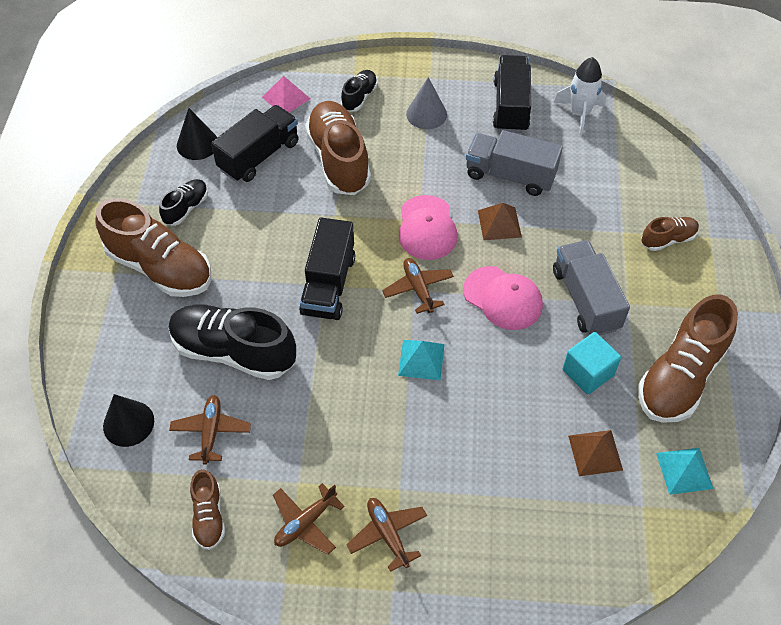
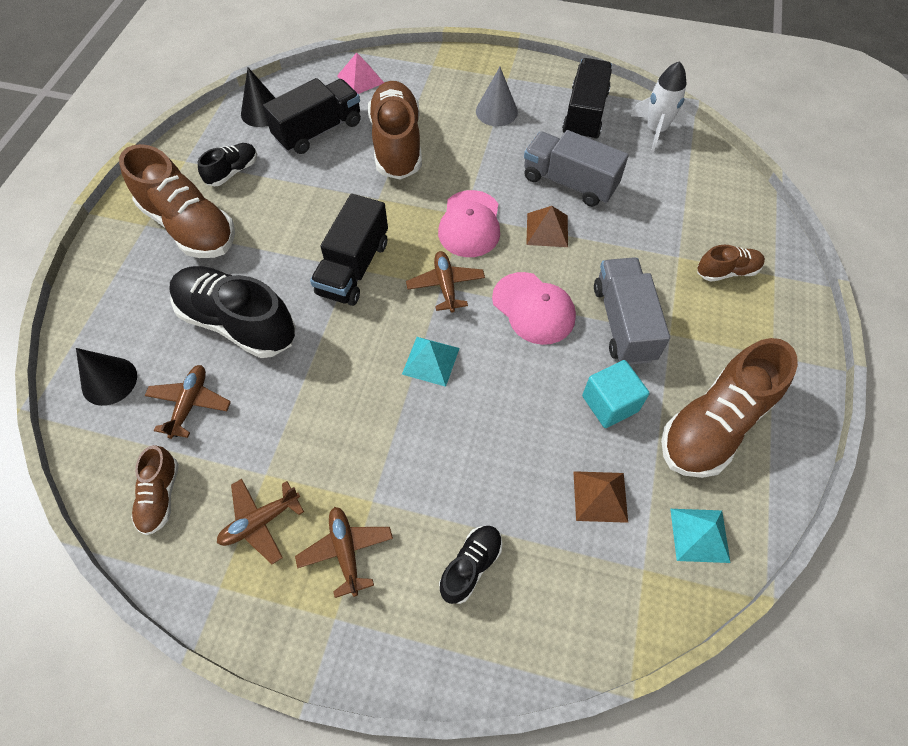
camera: 10 degrees right, 5 degrees up
(359, 97) = (433, 87): black shoe -> black shoe (471, 566)

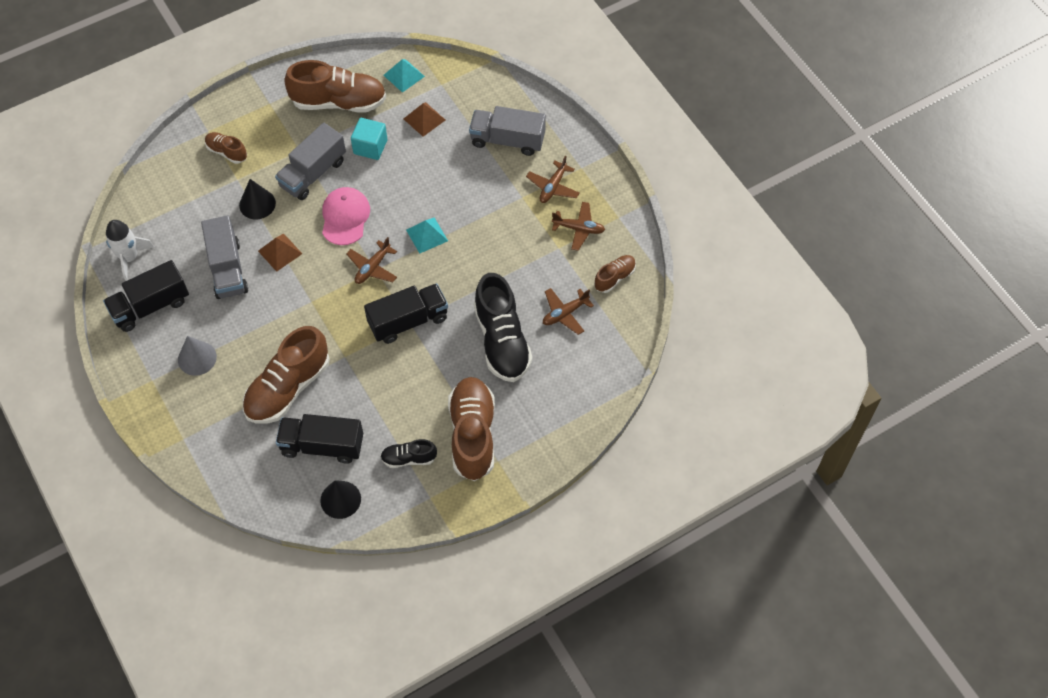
camera: 135 degrees left, 0 degrees up
(109, 381) = (596, 362): black cone -> black cone (257, 204)
(360, 79) = (245, 470): pink pyramid -> none
(470, 224) = (315, 292): pink cap -> none
(471, 566) = (507, 140): black shoe -> grey truck

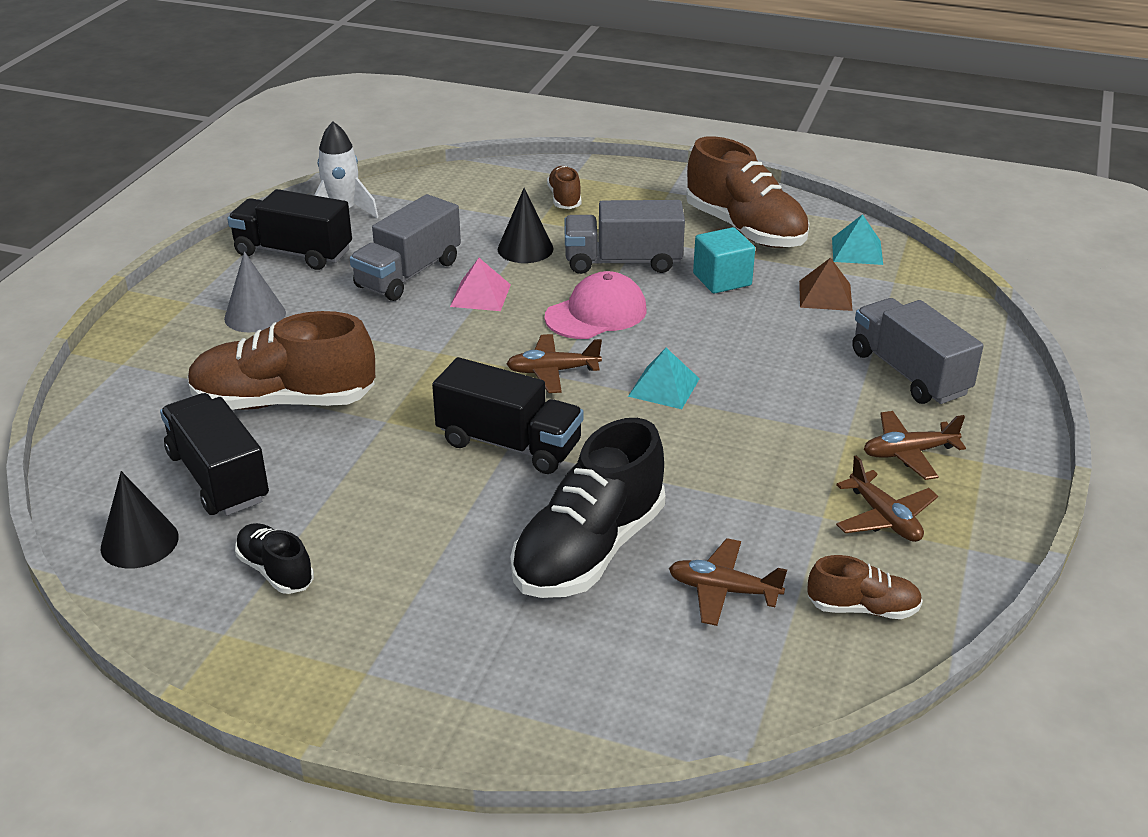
camera: 50 degrees right, 25 degrees down
(280, 252) = (480, 295): brown pyramid -> pink pyramid
(472, 435) = (386, 615): brown shoe -> none

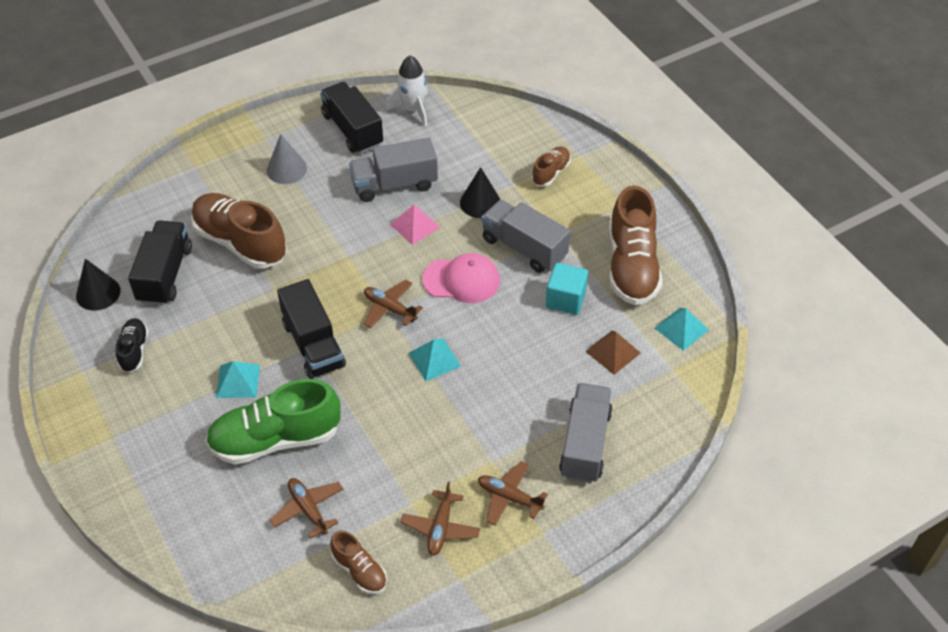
camera: 40 degrees right, 15 degrees up
(462, 524) = (238, 381): none -> turquoise pyramid
(589, 550) = (275, 439): black shoe -> green shoe

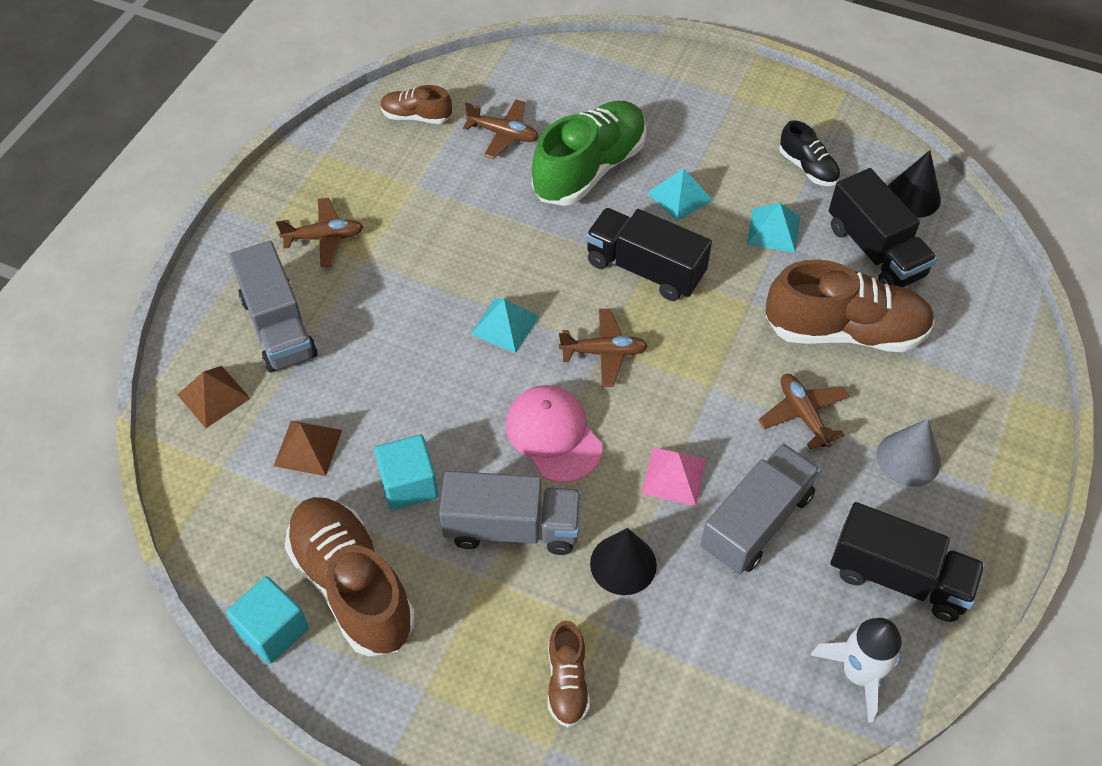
camera: 145 degrees right, 5 degrees up
(440, 528) = (371, 181): brown plane -> brown plane (803, 414)
(461, 280) = (553, 435): pink cap -> pink cap turned 90 degrees clockwise
(656, 418) = (213, 396): none -> brown pyramid
(681, 328) = (238, 529): turquoise pyramid -> turquoise pyramid (773, 230)
(688, 268) = (273, 630): none -> turquoise cube

